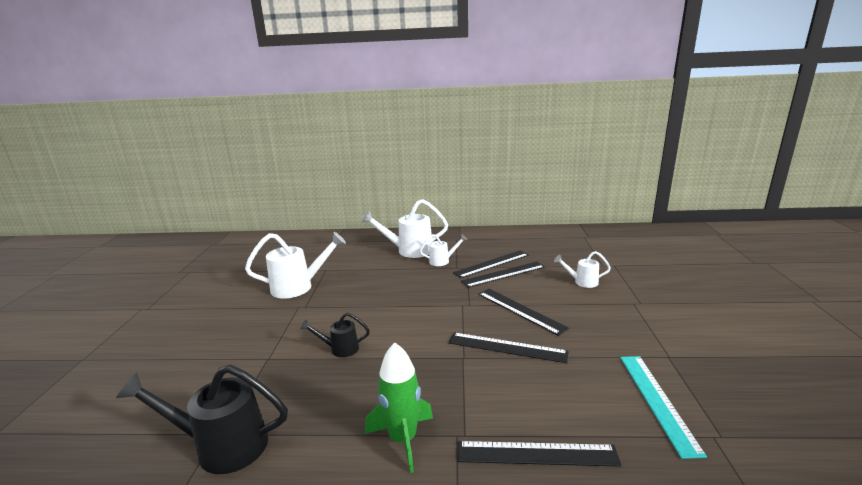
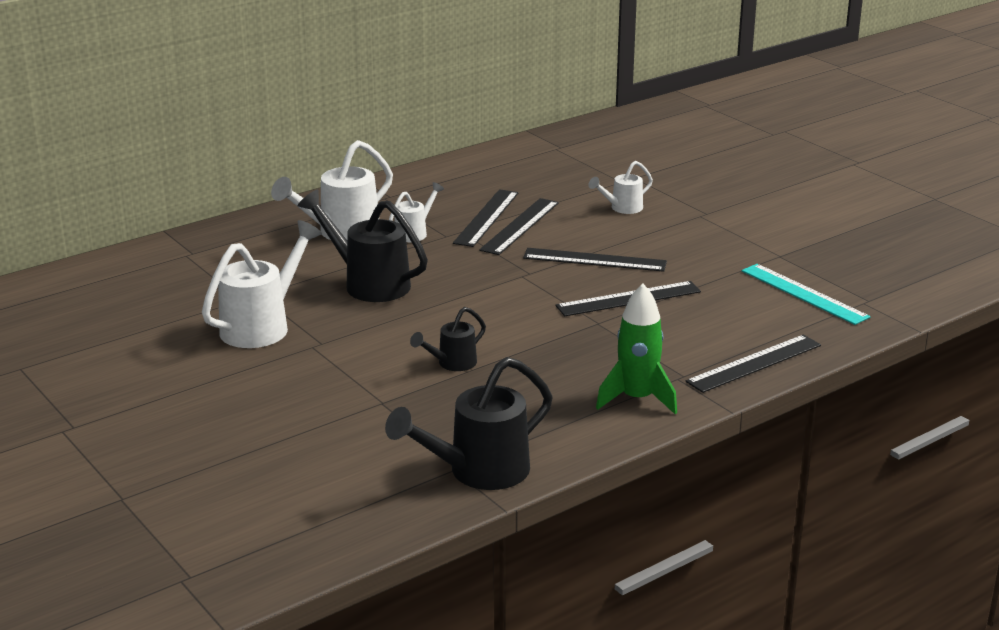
camera: 40 degrees left, 5 degrees up
(379, 281) = (369, 284): none -> black watering can

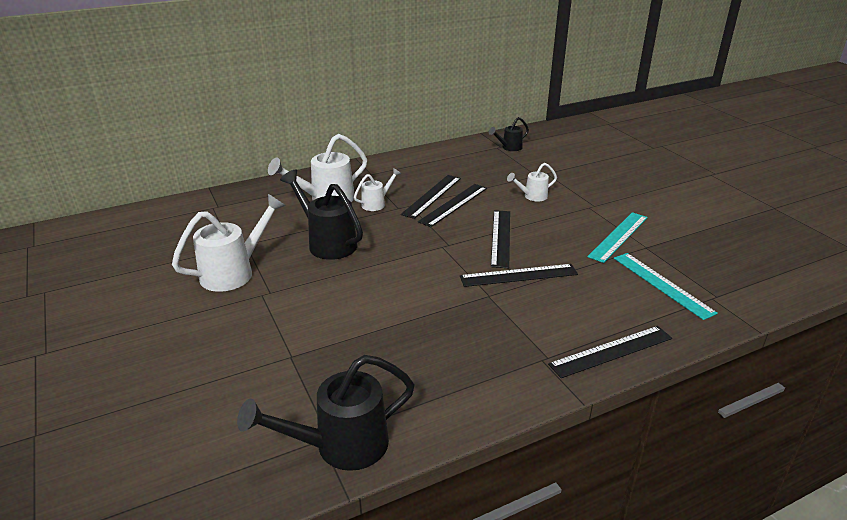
camera: 10 degrees right, 5 degrees up
(452, 363) = (361, 323): black watering can -> black watering can (509, 148)
(594, 260) = (501, 238): black ruler -> black ruler turned 75 degrees clockwise
(637, 399) = (502, 378): green rocket -> none
(743, 246) = (618, 236): none -> turquoise ruler

